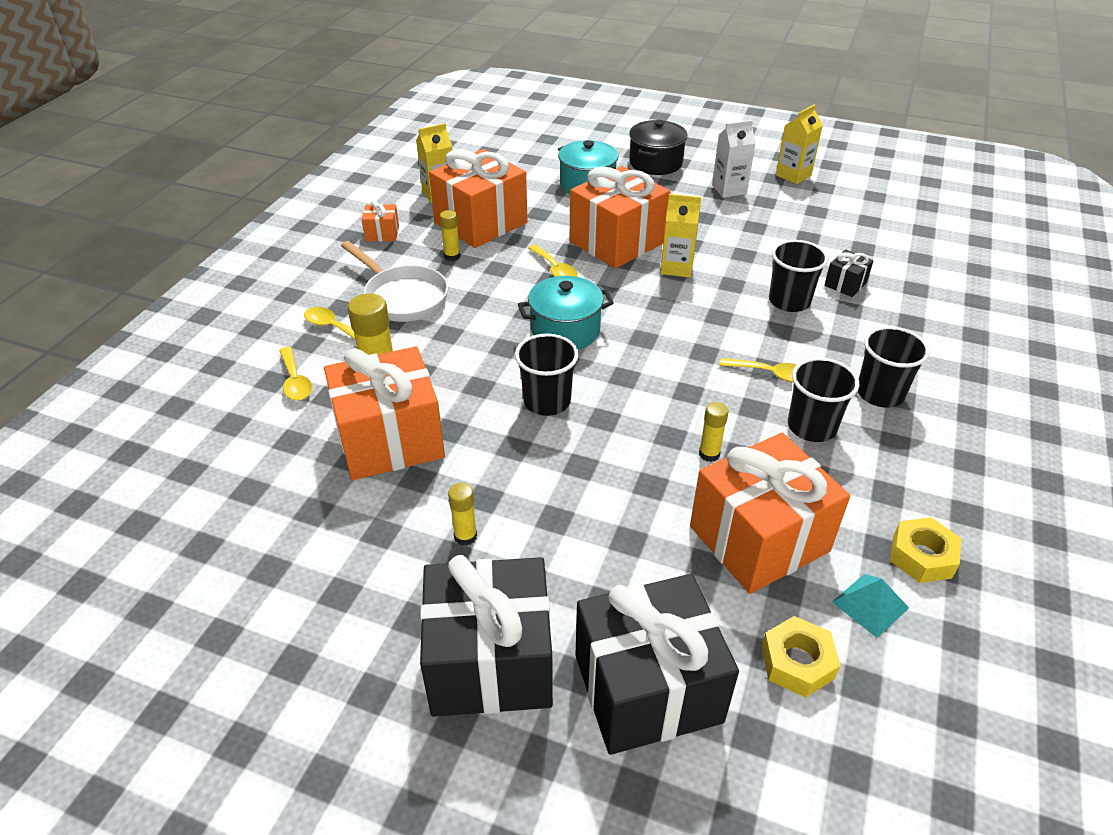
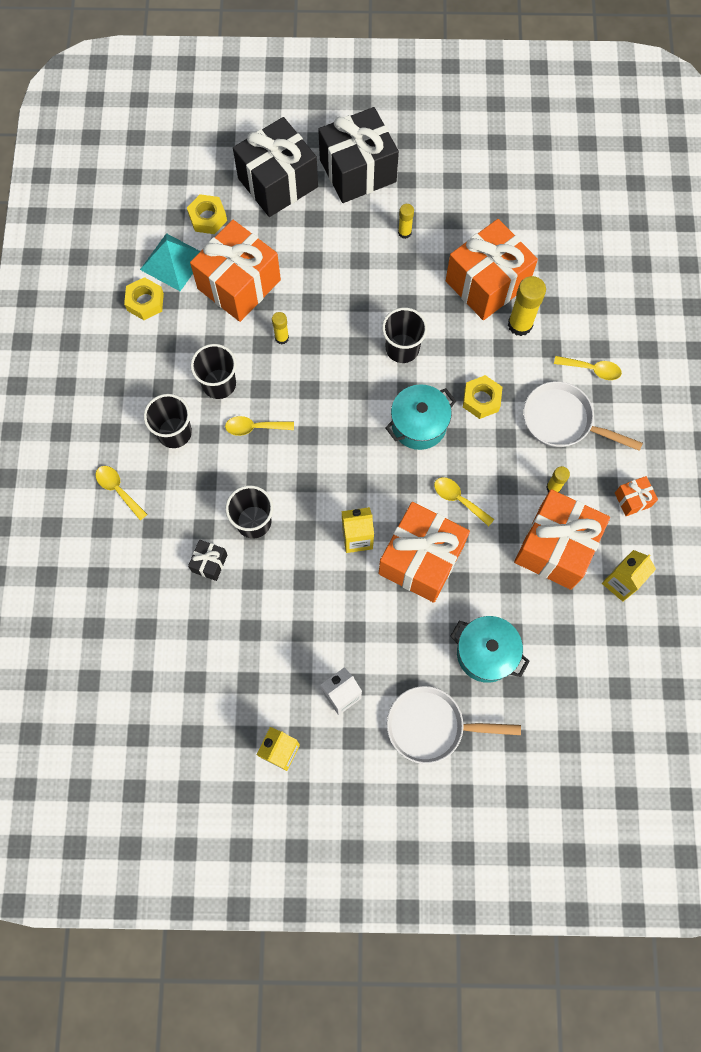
camera: 160 degrees right, 30 degrees up
(295, 381) = (581, 310): yellow spoon -> yellow spoon (118, 490)
(479, 333) = (481, 400): none -> yellow nut
(655, 163) = (431, 726): black pot -> white pan
(870, 604) = (173, 262): turquoise pyramid -> turquoise pyramid, size x1.60

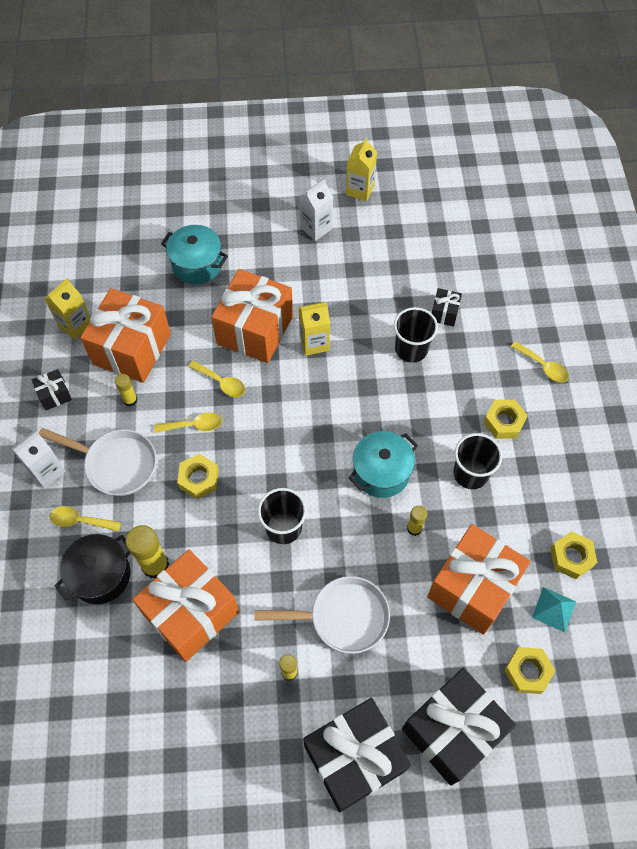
camera: 175 degrees right, 10 degrees down
(173, 262) = (553, 609): turquoise pyramid -> turquoise pyramid, size x0.62
(174, 432) = (504, 422): black cup -> yellow nut
(254, 427) = (426, 433): yellow spoon -> yellow spoon (193, 425)
(419, 424) = (262, 449): turquoise pot -> turquoise pot (381, 472)
(431, 726) = (241, 213): white pan -> white pan (342, 617)
(568, 320) = (101, 575): none -> black pot
(630, 419) = (47, 471): none -> white carton
(632, 499) = (55, 395): orange gift -> black gift

